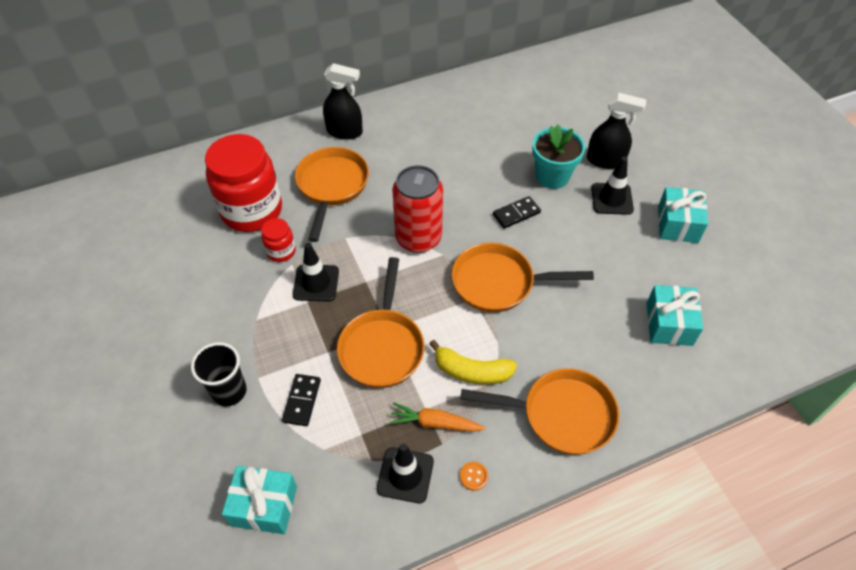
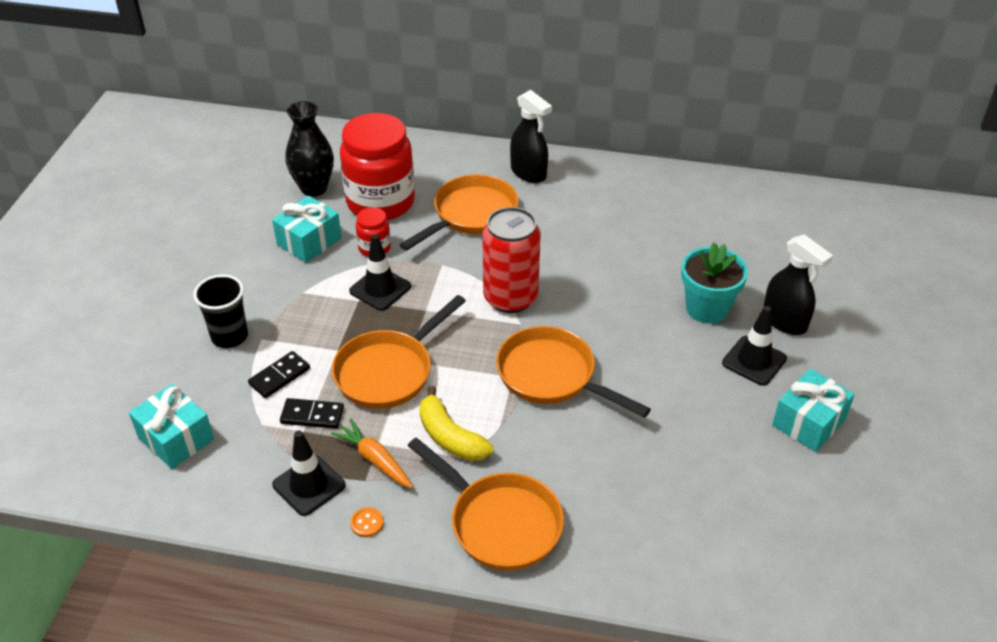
camera: 35 degrees right, 10 degrees down
(185, 225) = (314, 188): none -> black vase
(516, 214) = (632, 324): black domino -> black domino (312, 415)
(669, 324) = (699, 509): turquoise gift -> turquoise gift (309, 241)

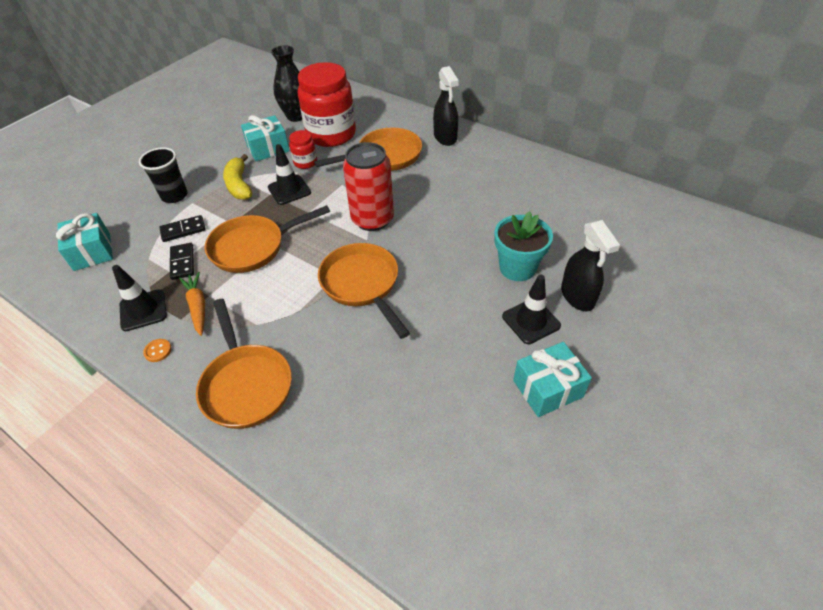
camera: 25 degrees right, 5 degrees up
(312, 415) = (182, 262): black domino -> black domino turned 45 degrees clockwise
(450, 437) = (259, 307): yellow banana -> yellow banana (239, 185)

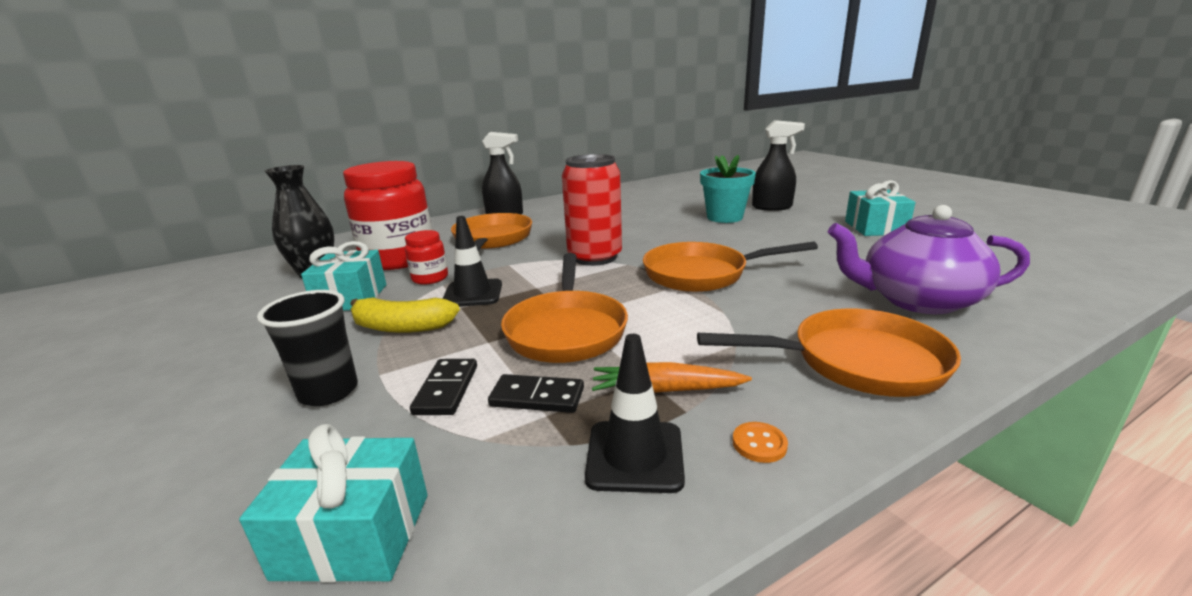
camera: 65 degrees left, 25 degrees down
(357, 419) = (917, 300): none -> purple teapot
(531, 321) = (794, 222): black traffic cone -> none

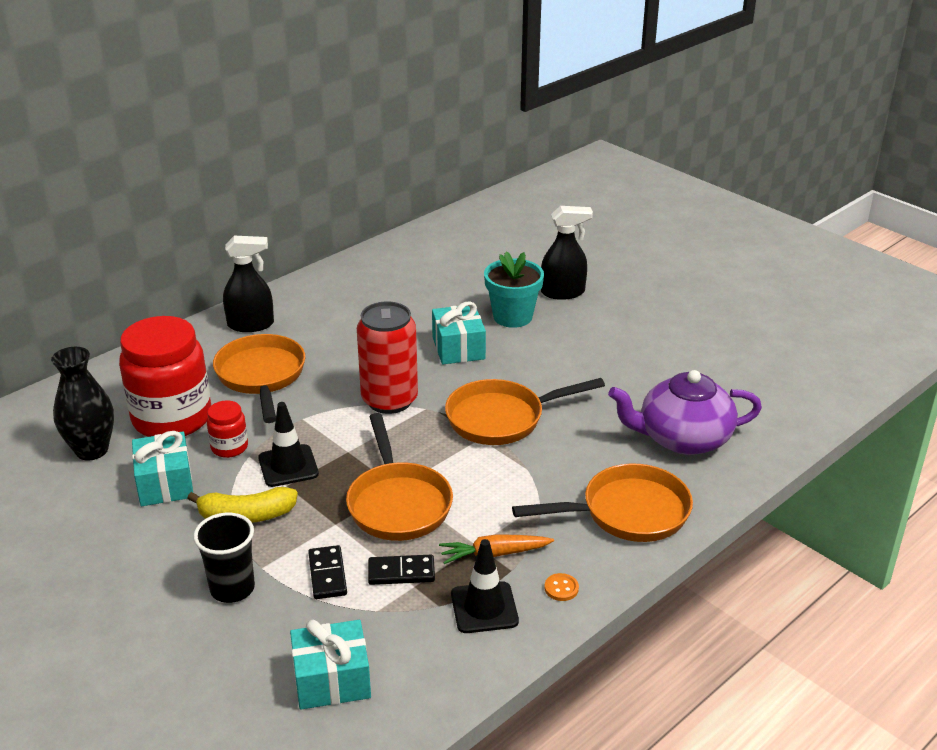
camera: 15 degrees left, 10 degrees up
(875, 228) = (665, 329): turquoise gift -> turquoise gift (458, 348)

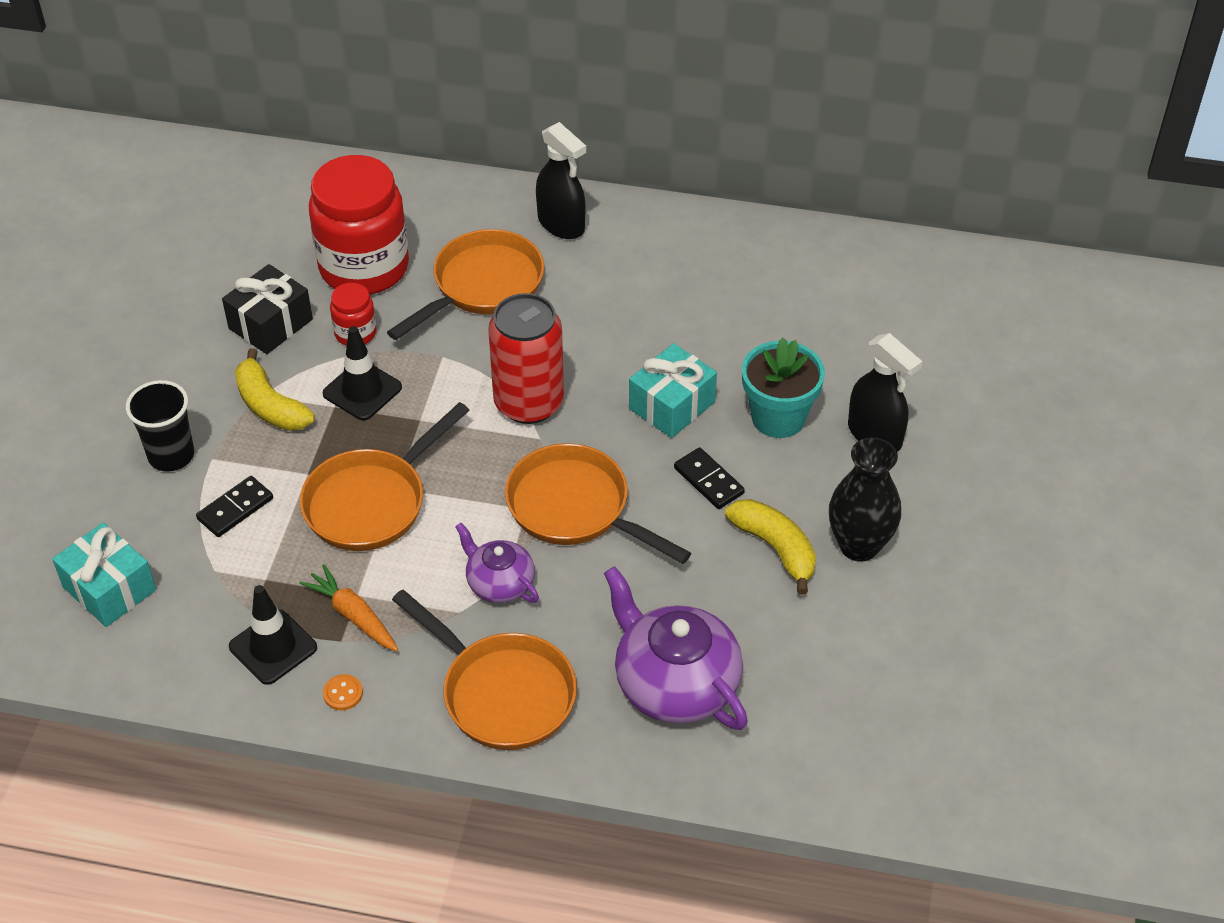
camera: 55 degrees right, 15 degrees up
(92, 450) = (276, 247): black vase -> black vase (859, 545)
(165, 483) = (270, 324): turquoise gift -> black gift
(401, 572) = (276, 559): black domino -> black domino (708, 481)
(532, 475) = (499, 583): none -> purple teapot
(612, 359) = (775, 548): none -> yellow banana

